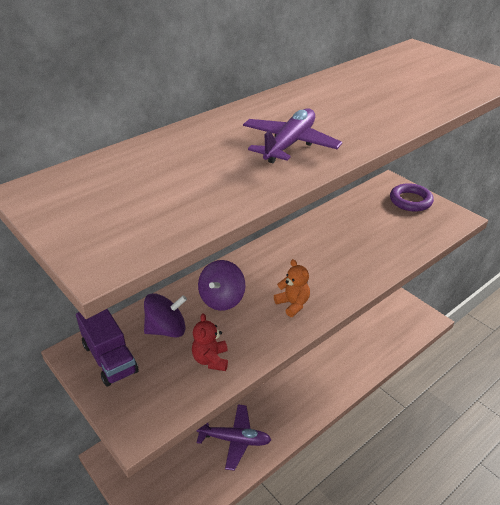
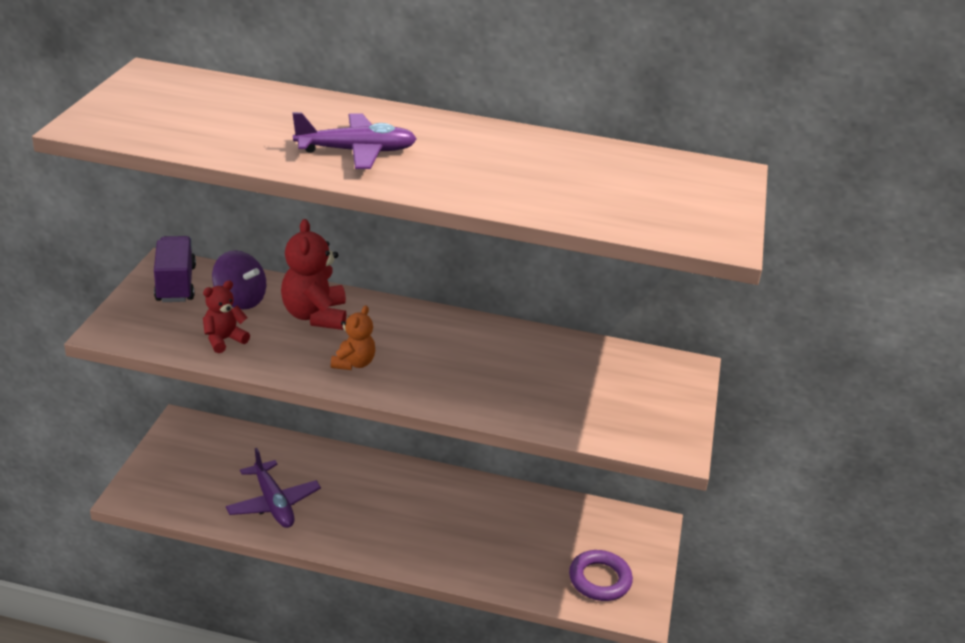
camera: 50 degrees right, 5 degrees down
(110, 358) = (176, 284): purple truck -> purple truck turned 150 degrees clockwise
(222, 299) = (315, 316): purple spinning top -> red teddy bear
(410, 201) = (664, 396): purple ring -> purple ring (599, 579)

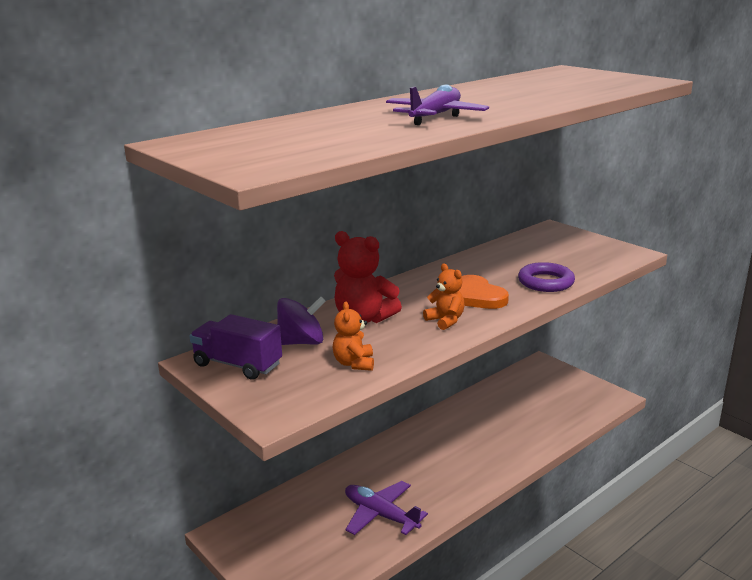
camera: 50 degrees left, 10 degrees down
(224, 340) = (354, 363): red teddy bear -> orange teddy bear
(273, 503) = (380, 515): purple plane -> purple plane turned 150 degrees counterclockwise
(429, 366) = (476, 296): none -> orange heart
(599, 579) = (576, 400): purple ring -> purple ring (545, 282)

